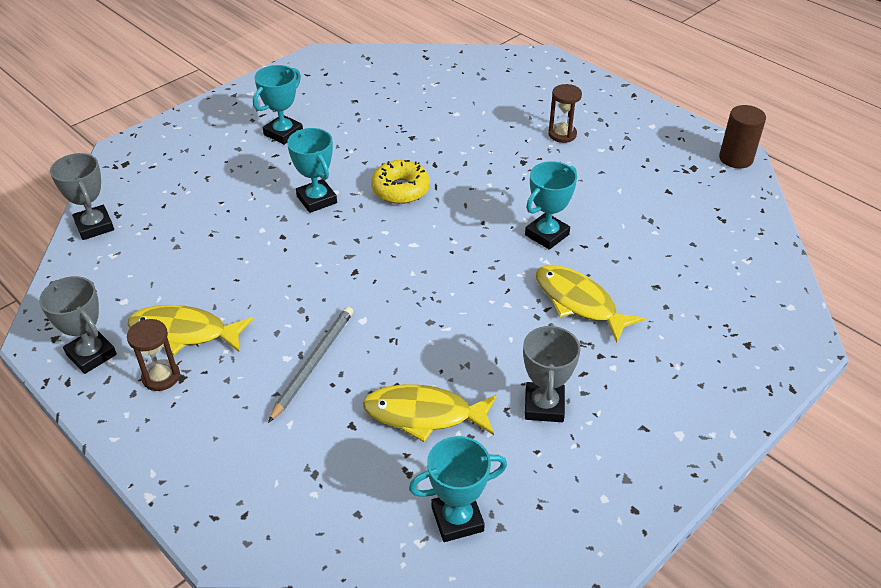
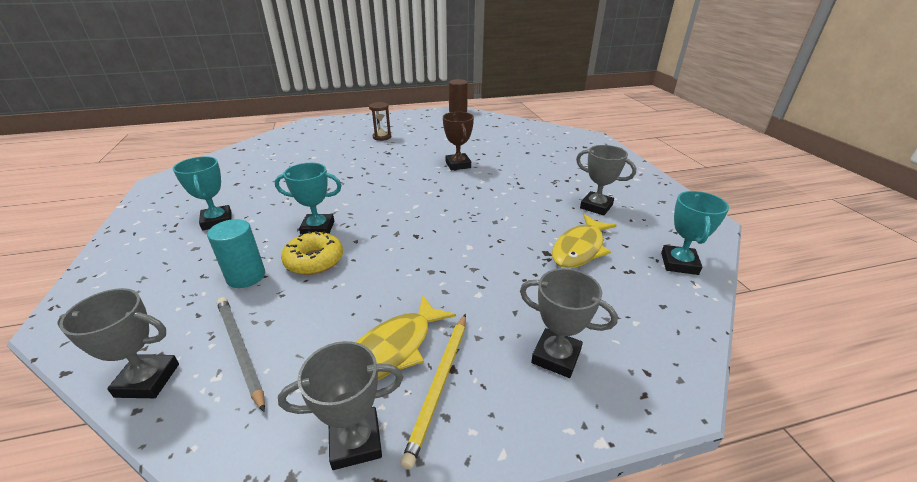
camera: 60 degrees left, 10 degrees down
(161, 377) = (439, 384): brown hourglass -> yellow pencil
(220, 200) = (246, 276): none -> turquoise cylinder
(230, 442) = (556, 356): none -> grey trophy
(313, 363) = (495, 282): grey pencil -> grey pencil (240, 349)
(400, 189) = (356, 194): yellow donut -> yellow donut (314, 260)
(547, 235) = (458, 165): turquoise trophy -> brown trophy
(579, 302) = (521, 173): yellow fish -> none

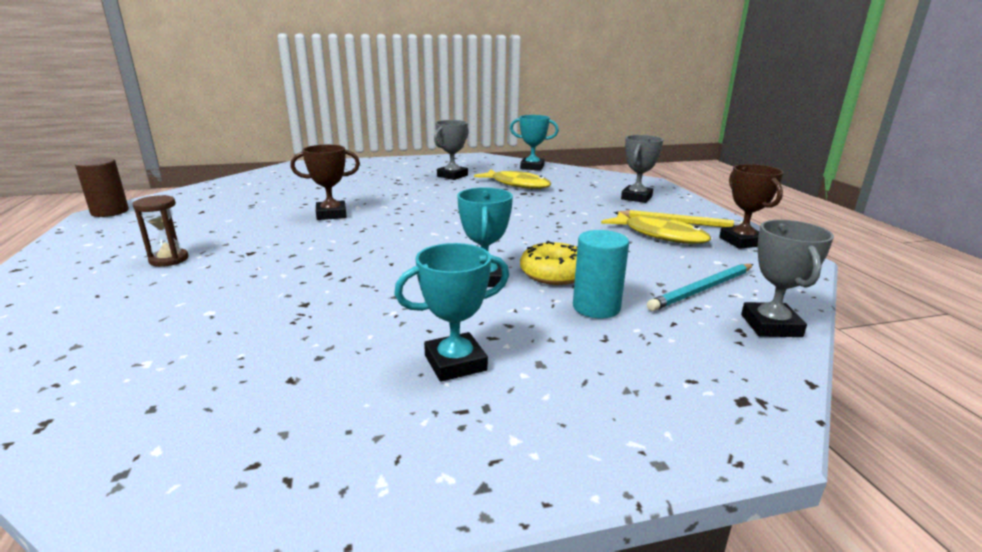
camera: 90 degrees left, 10 degrees down
(240, 349) = (702, 289): grey pencil -> turquoise pencil
(355, 441) = (742, 241): grey trophy -> brown trophy

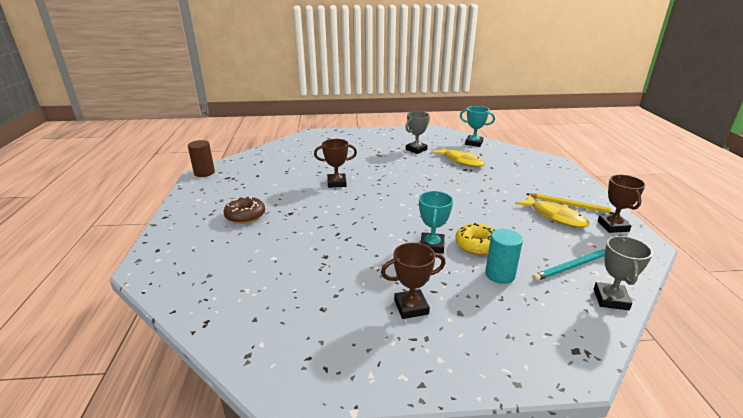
camera: 10 degrees right, 5 degrees up
(169, 260) = (245, 215): brown hourglass -> brown donut
(455, 363) = (411, 307): turquoise trophy -> brown trophy
(636, 198) = (545, 179): grey trophy -> none

